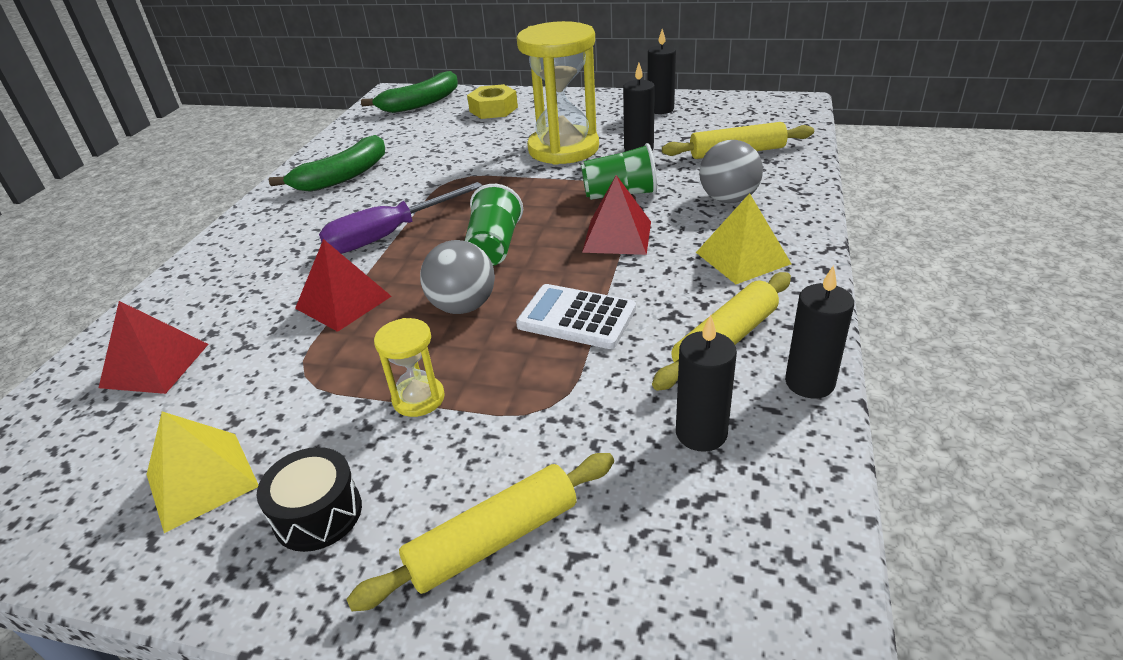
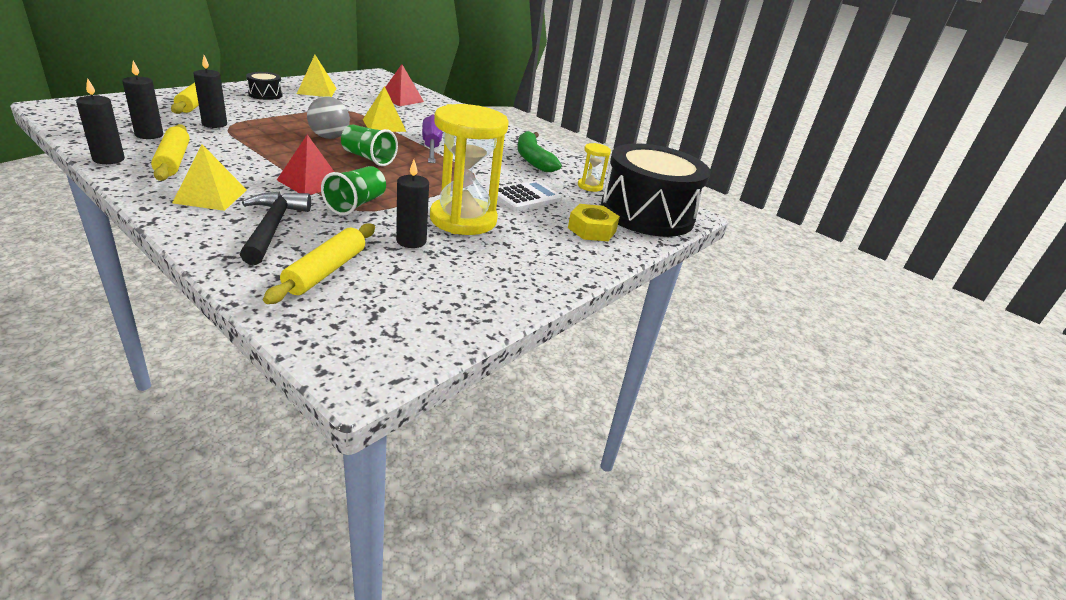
camera: 110 degrees right, 5 degrees down
(343, 302) = (384, 125): red pyramid -> yellow pyramid
(418, 398) = (286, 115): yellow hourglass -> yellow hourglass (590, 186)
(421, 103) = (647, 213): green banana -> black drum
(576, 317) = (267, 148): white calculator -> white calculator (526, 197)
(660, 109) = (477, 290): black candle -> black candle (214, 124)
(728, 199) = (272, 228): grey ball -> black hammer

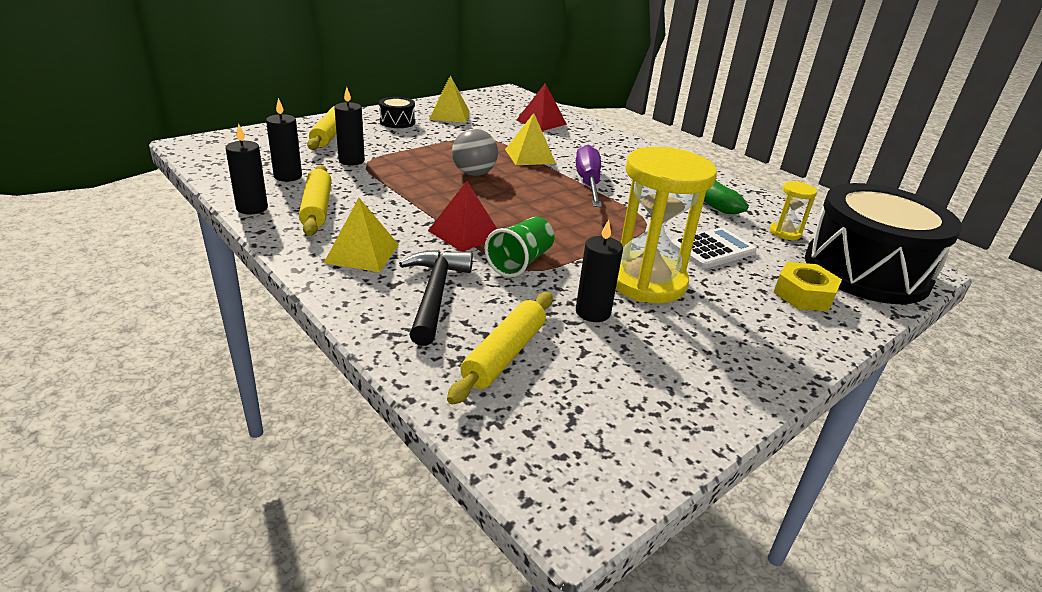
camera: 10 degrees right, 0 degrees up
(368, 158) = (521, 200): green cup -> none

